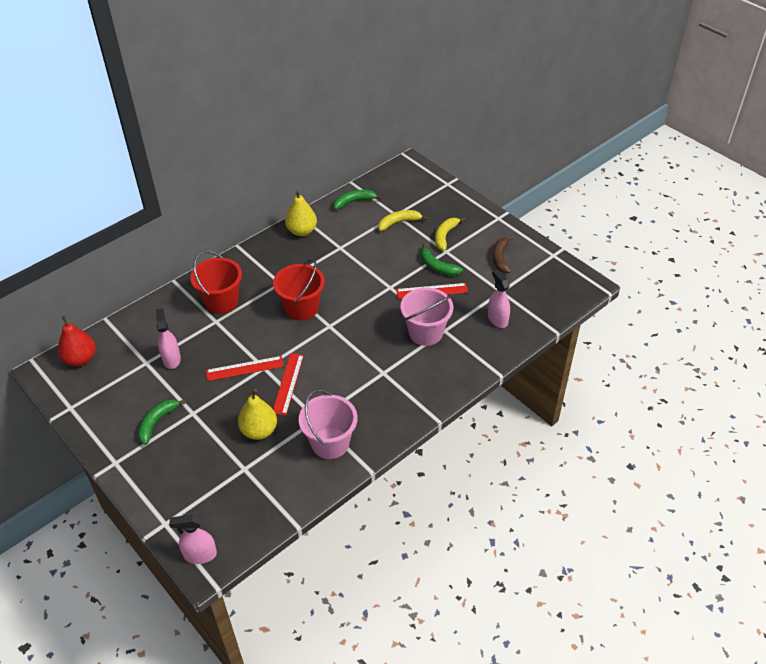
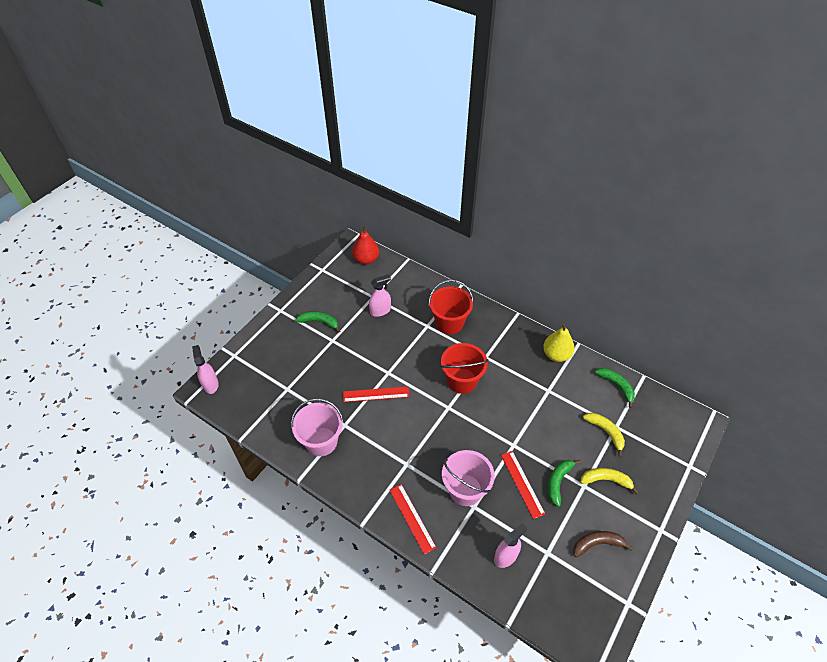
camera: 75 degrees right, 5 degrees up
(245, 368) = (384, 360): red ruler -> red ruler (412, 518)
(259, 431) = (324, 388): yellow pear -> none

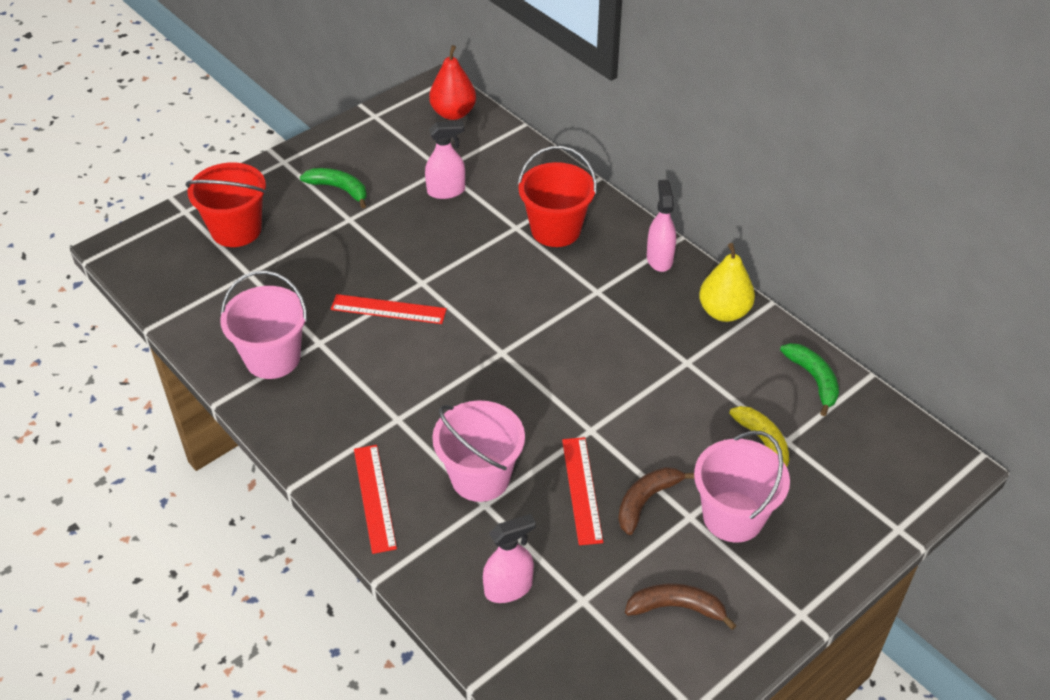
camera: 15 degrees right, 5 degrees down
(210, 384) = (133, 244): pink spray bottle -> pink spray bottle (659, 259)
(462, 381) = (541, 318): red bucket -> red bucket (236, 230)
(558, 482) = (646, 501): green banana -> brown banana
(606, 480) = (733, 516): yellow banana -> pink bucket

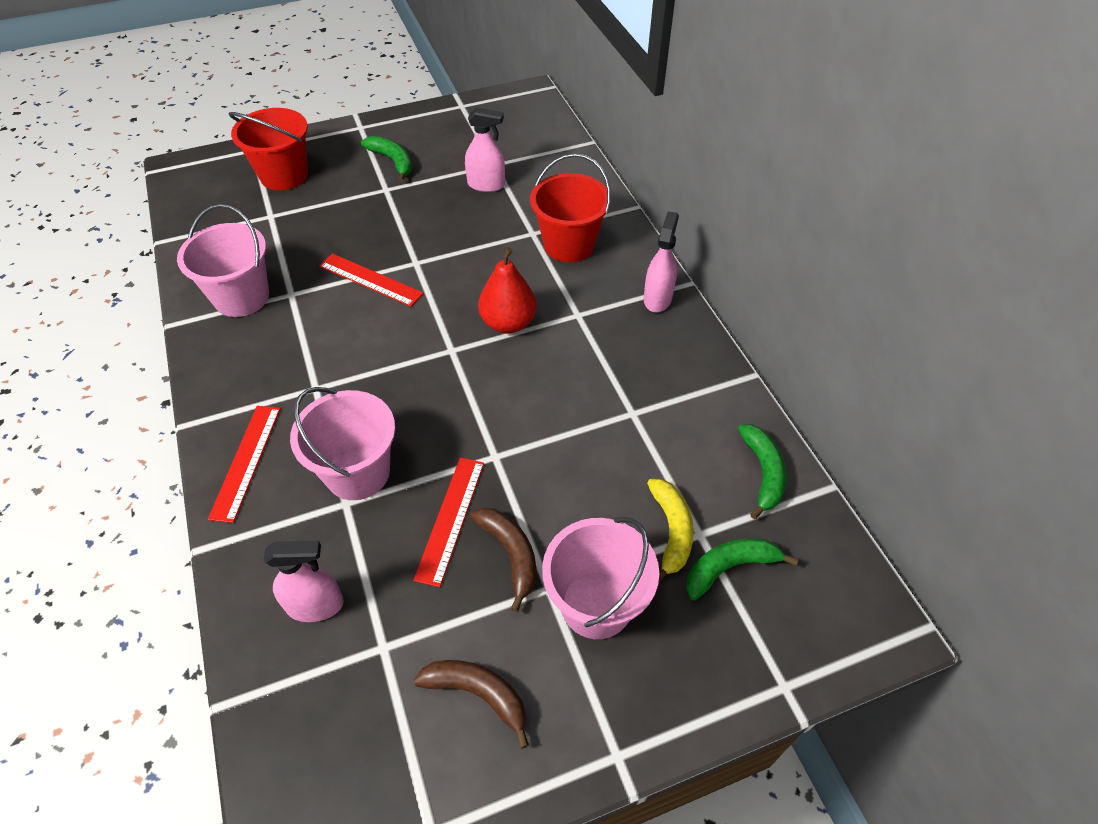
camera: 20 degrees right, 5 degrees up
(453, 113) = (532, 118): red pear -> red pear (508, 323)
(646, 501) = (510, 554): brown banana -> brown banana turned 90 degrees clockwise
(724, 312) = (698, 370): yellow pear -> none
(820, 459) = (729, 568): none -> green banana

